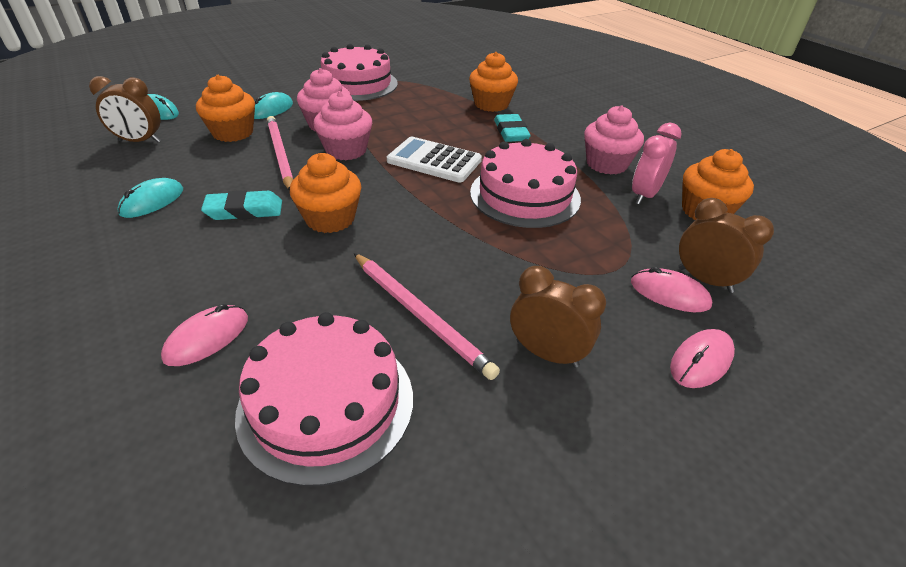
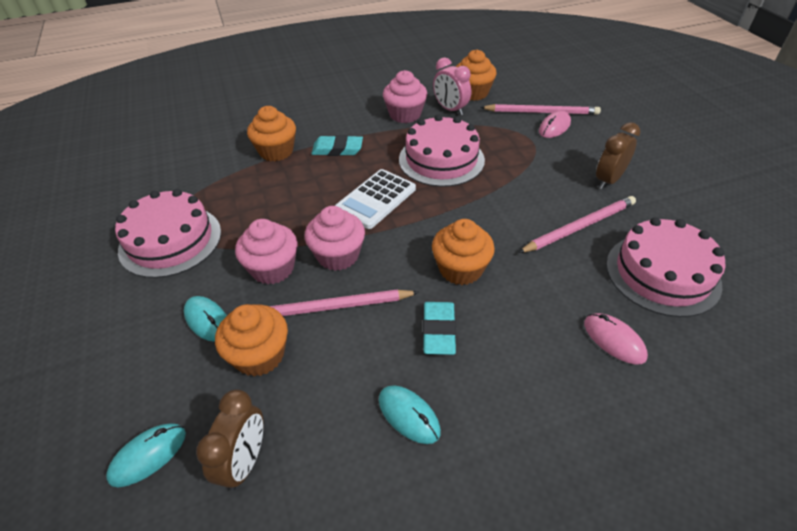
camera: 75 degrees left, 5 degrees up
(701, 361) = (606, 132): pink mouse -> none
(705, 280) = (541, 112): brown clock -> pink pencil

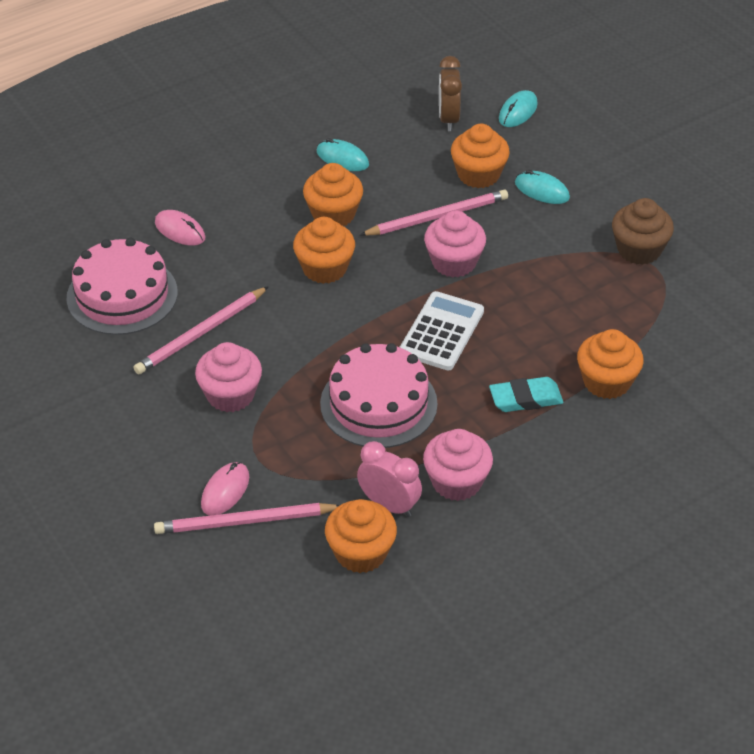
camera: 165 degrees right, 0 degrees up
(170, 240) = (639, 250): pink cake -> brown cupcake
(272, 268) = (512, 240): pink cupcake -> pink cupcake (230, 395)
(439, 330) = (333, 214): turquoise eraser -> orange cupcake
(608, 180) = (159, 404): brown clock -> none

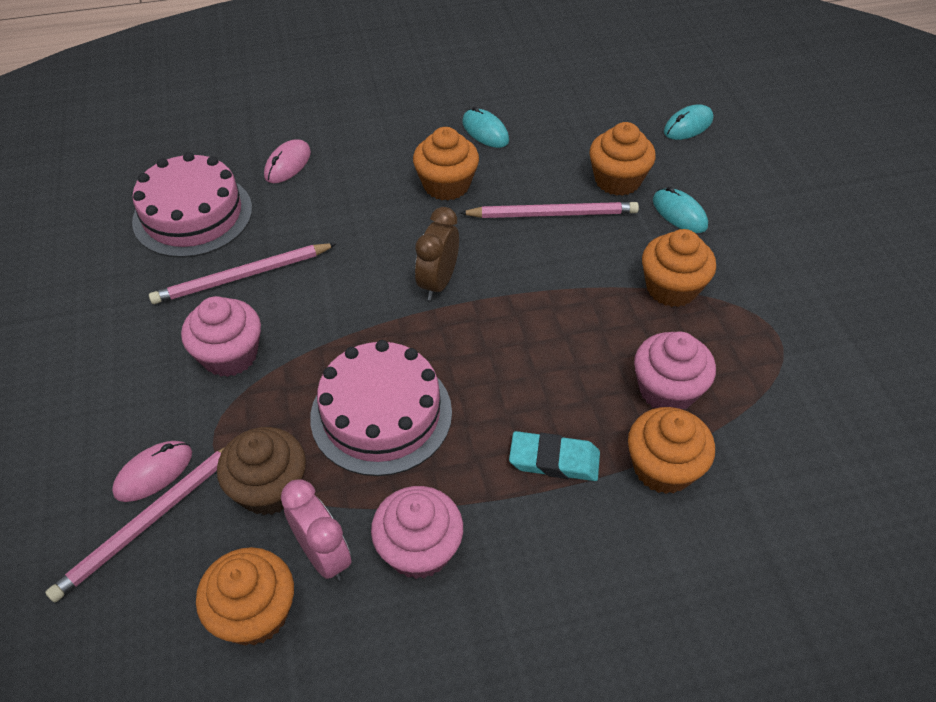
camera: 20 degrees right, 5 degrees up
(180, 230) = (287, 164): pink mouse -> pink mouse turned 60 degrees clockwise
(244, 522) = (150, 521): pink pencil -> pink pencil turned 60 degrees counterclockwise
(324, 268) = (407, 239): orange cupcake -> orange cupcake (671, 288)
(441, 332) = (495, 346): white calculator -> none
(448, 119) = (612, 117): brown clock -> brown clock (438, 282)
(454, 262) = (547, 269): pink cupcake -> pink cupcake (667, 390)
(639, 250) = (766, 309): brown cupcake -> brown cupcake (269, 488)

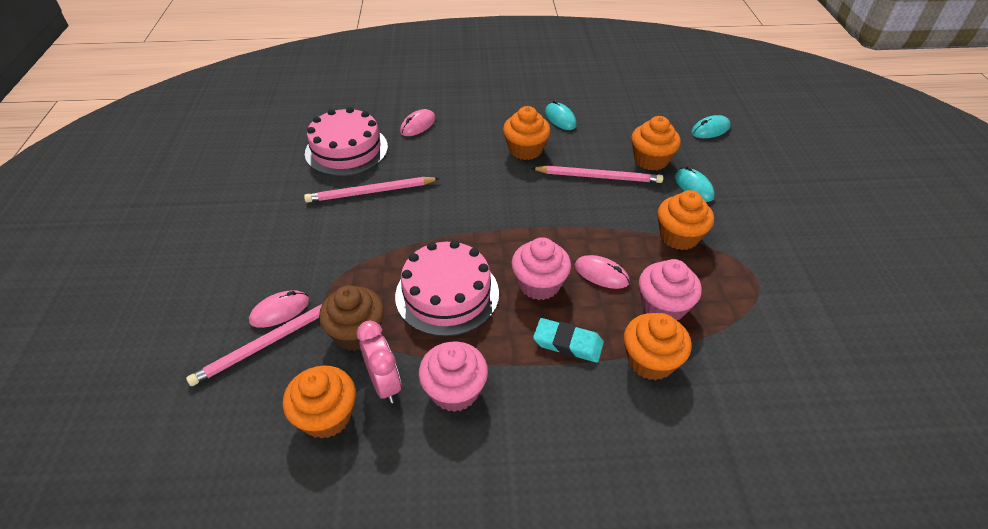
camera: 10 degrees right, 5 degrees down
(230, 355) = (350, 241): pink cupcake -> pink cupcake (539, 284)
(438, 282) = (506, 212): brown clock -> none
(580, 356) = (601, 274): none -> pink mouse

